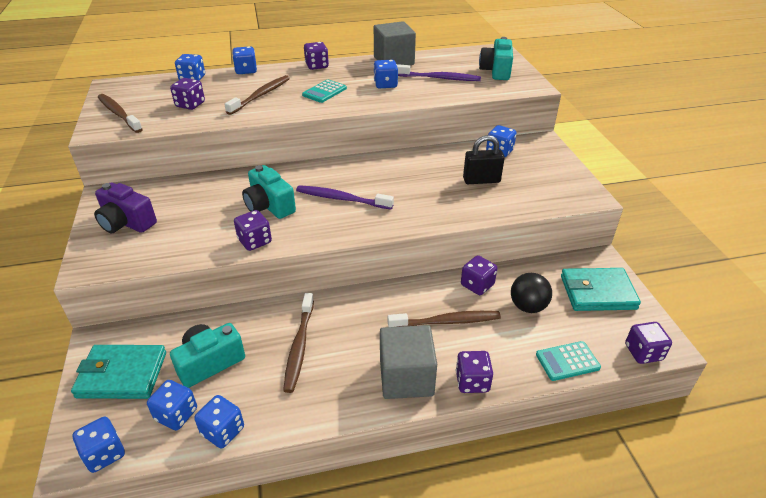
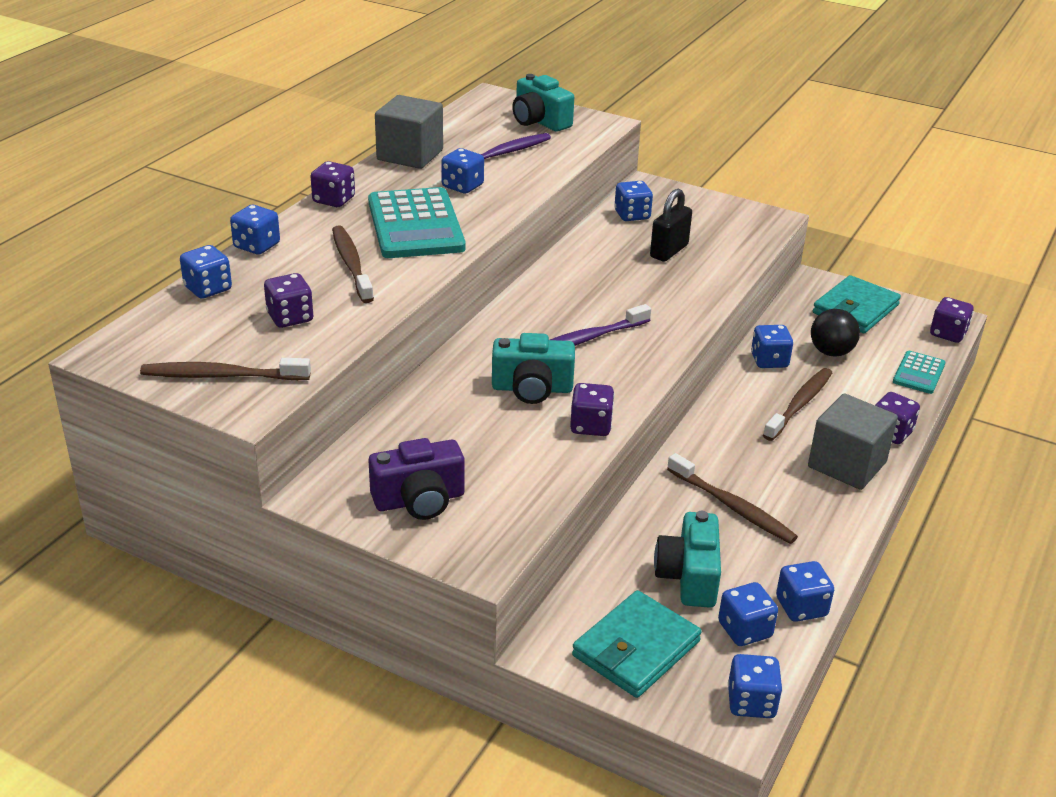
camera: 50 degrees left, 5 degrees down
(324, 92) = (415, 225): turquoise calculator -> turquoise calculator, size x1.97
(477, 285) = (769, 361): purple dice -> blue dice

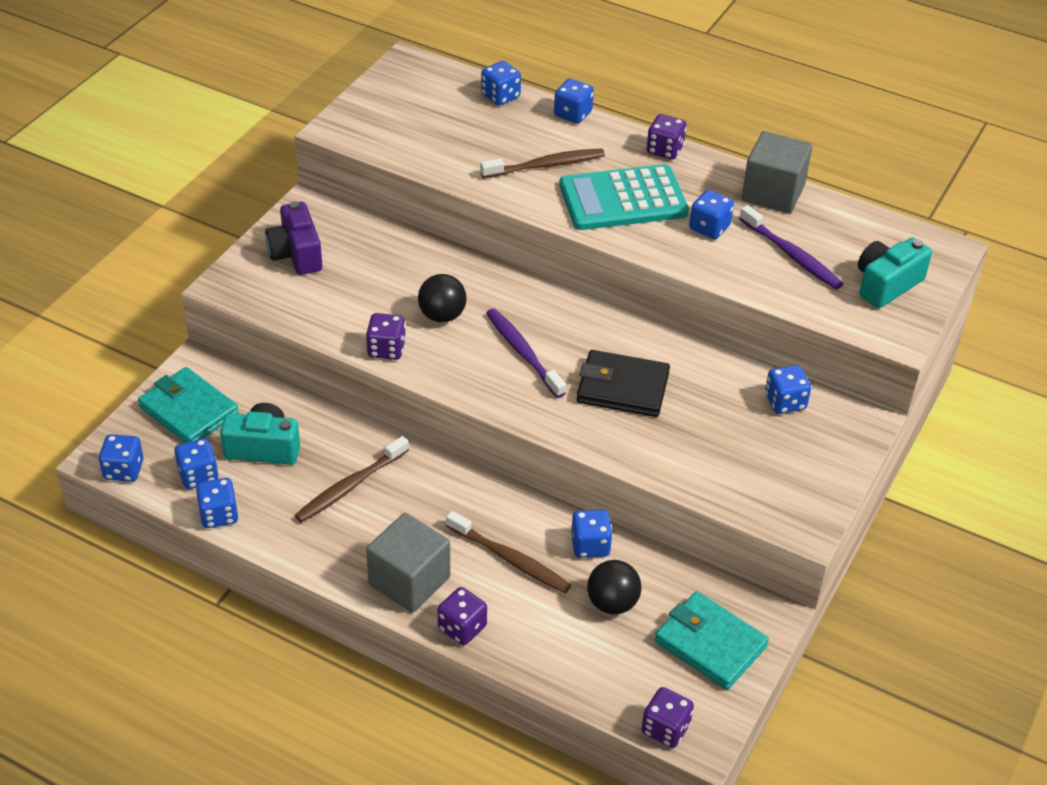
camera: 90 degrees right, 10 degrees up
(222, 376) = (376, 114): brown toothbrush -> none
(290, 317) = (458, 139): purple dice -> none
(532, 388) = (442, 316): turquoise camera -> black ball
(628, 288) = (622, 388): none -> black wallet
(669, 251) = (706, 426): black padlock -> none
(918, 373) = (576, 678): turquoise calculator -> none

